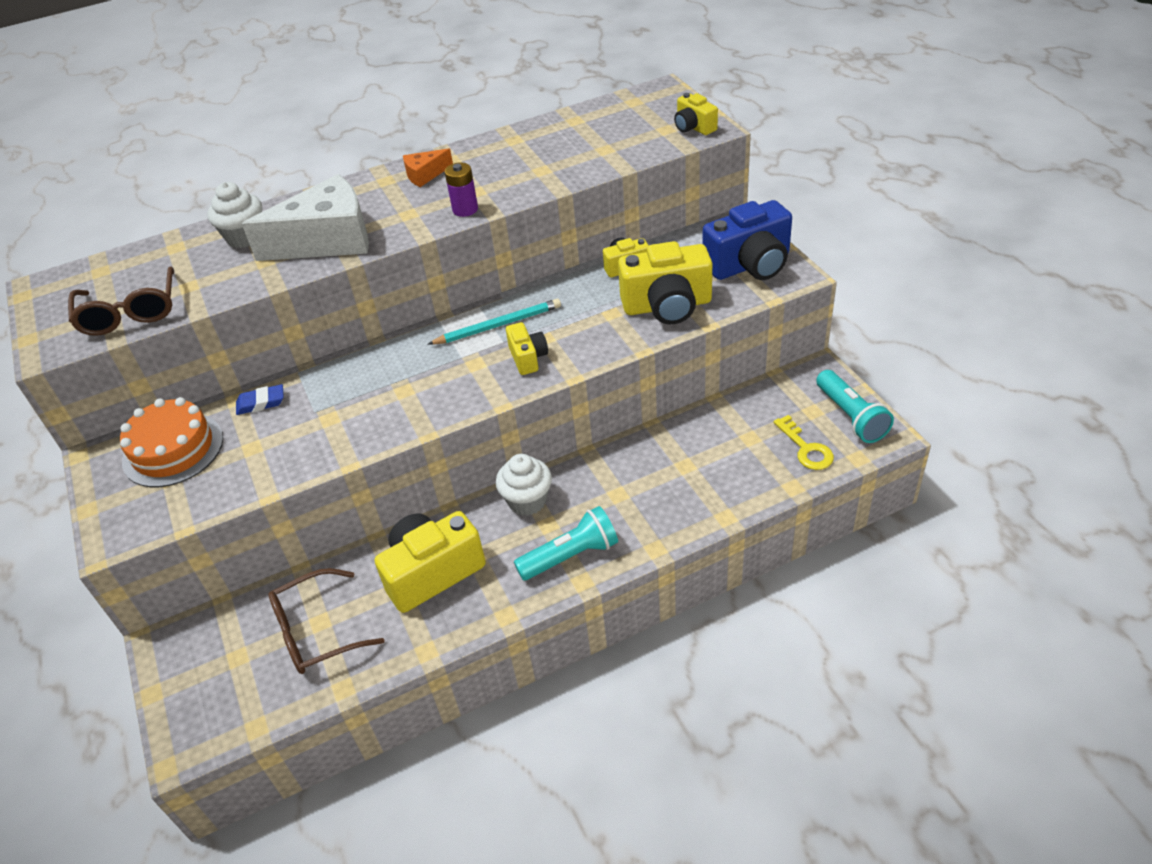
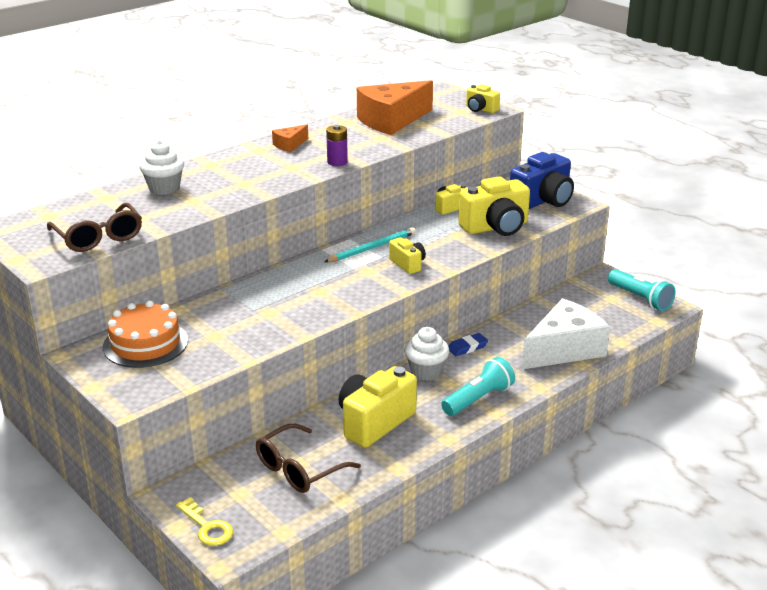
camera: 20 degrees left, 15 degrees down
(261, 403) = (204, 309): blue eraser -> blue eraser (467, 347)
(327, 240) = (237, 185): white cheese -> white cheese (564, 349)
(570, 141) = (391, 120): none -> orange cheese
(806, 448) = (618, 319): yellow key -> yellow key (207, 527)

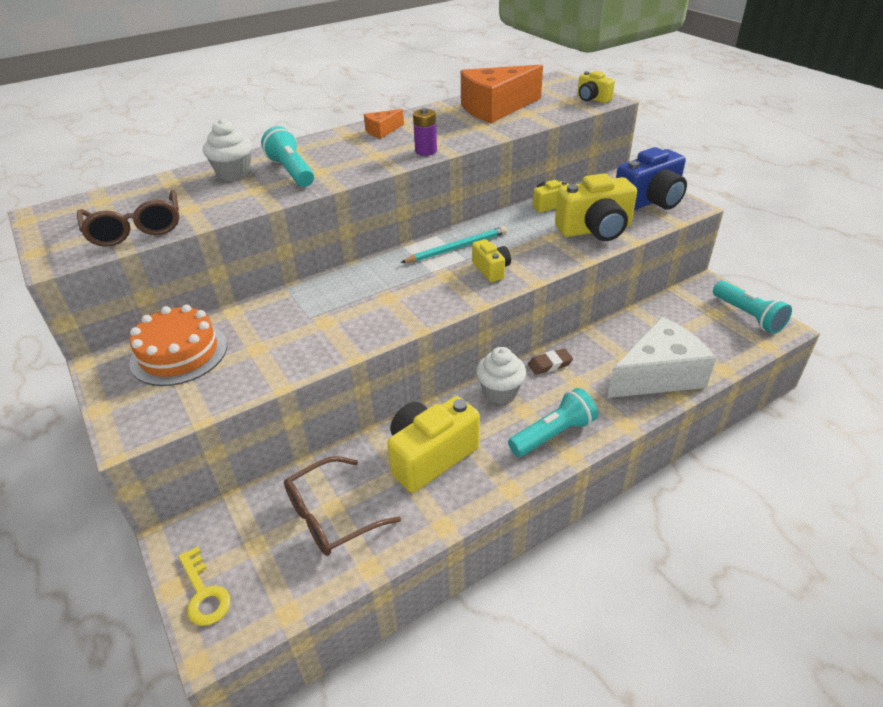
camera: 10 degrees right, 10 degrees up
(218, 184) = (291, 171): none -> turquoise flashlight
(467, 347) = (550, 364): blue eraser -> brown eraser

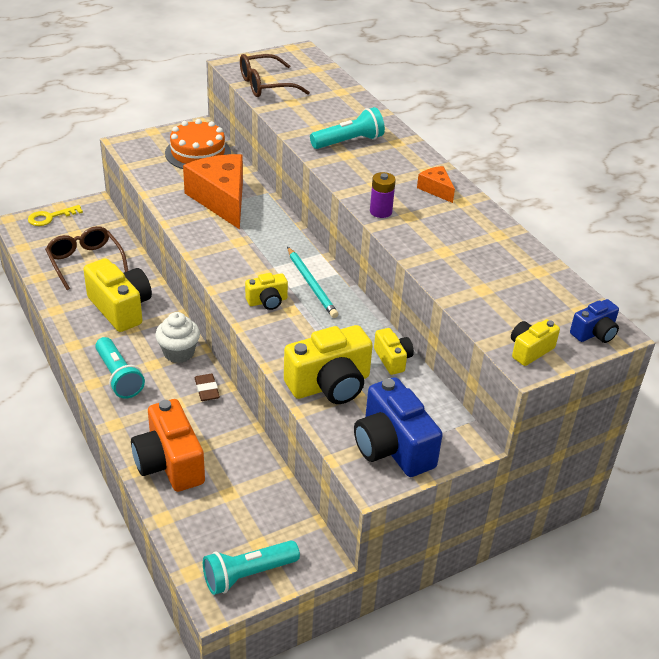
camera: 90 degrees right, 0 degrees up
(234, 174) = (350, 116): white cupcake -> none
(495, 108) = (497, 267): orange cheese -> orange cheese (221, 199)
(560, 83) = (594, 333): none -> blue camera
(595, 230) = (330, 385): yellow camera -> yellow camera turned 105 degrees counterclockwise
(658, 375) = (170, 463): white cheese -> orange camera

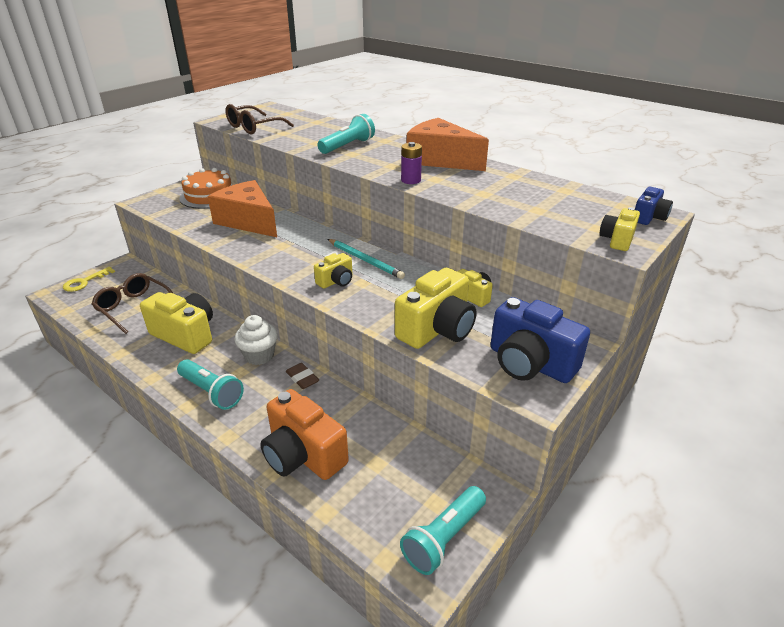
camera: 20 degrees left, 5 degrees down
(436, 189) = (440, 160): orange cheese -> orange cheese, size x2.19

